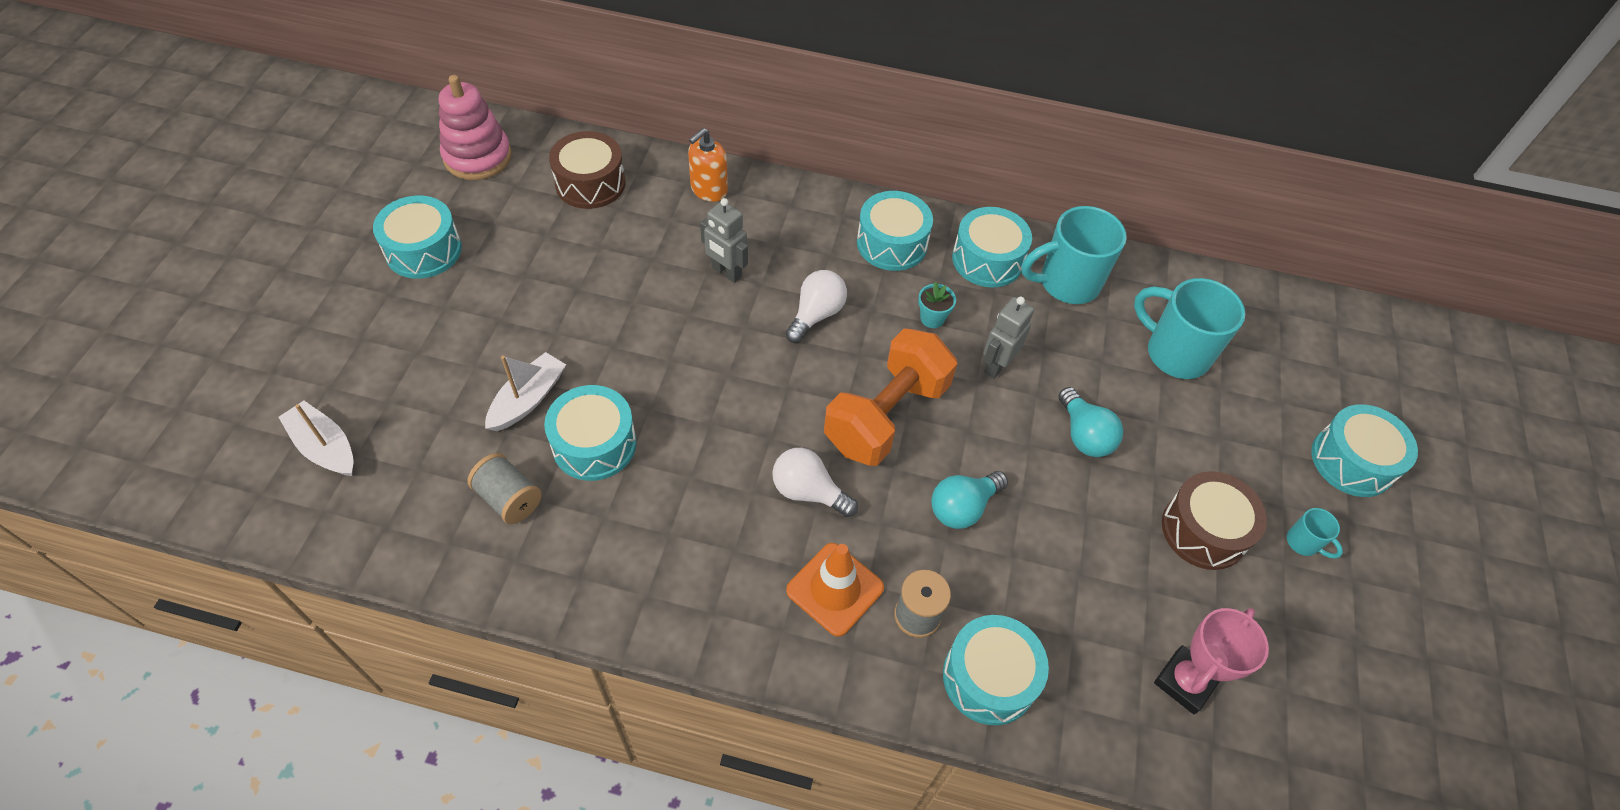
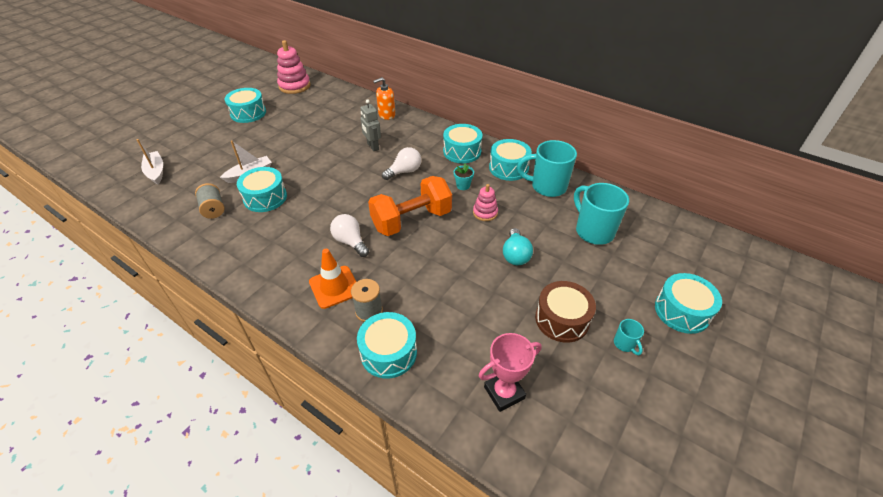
camera: 25 degrees right, 10 degrees down
(590, 183) = (335, 103): brown drum -> none
(962, 507) = (426, 270): turquoise light bulb -> none
(996, 365) = (485, 213): grey robot -> pink stacking toy

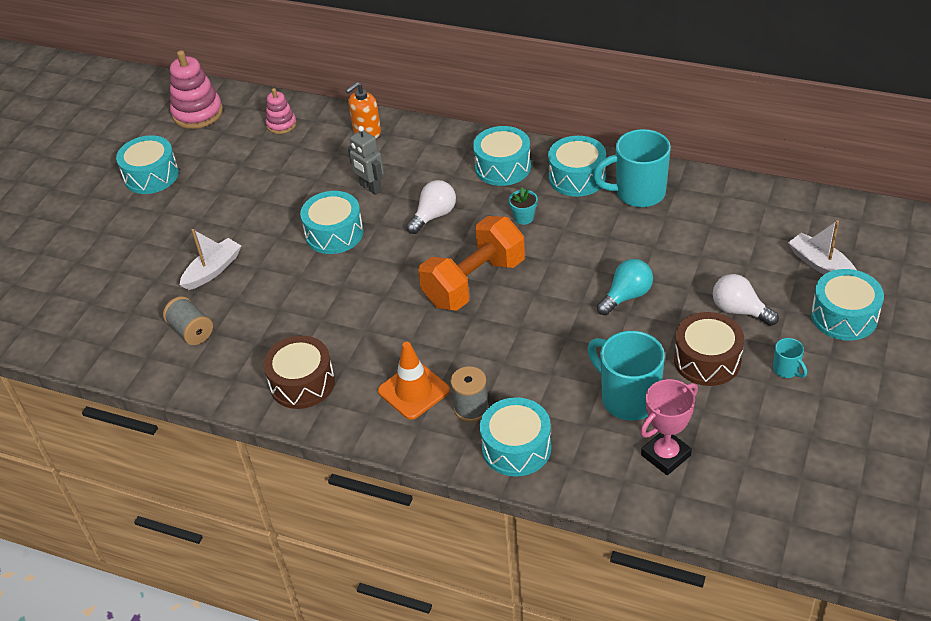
camera: 10 degrees left, 0 degrees up
(156, 172) = (70, 298): white boat -> white boat (821, 264)
(262, 261) = (302, 383): none -> brown drum
(265, 198) = (255, 298): turquoise drum -> turquoise drum (334, 233)
(350, 242) = (406, 330): white light bulb -> white light bulb (739, 310)
(485, 213) = (568, 249): pink stacking toy -> pink stacking toy (281, 124)
(515, 255) = (626, 296): turquoise light bulb -> turquoise light bulb turned 120 degrees counterclockwise
(593, 231) = (715, 241): turquoise mug -> turquoise mug (628, 398)

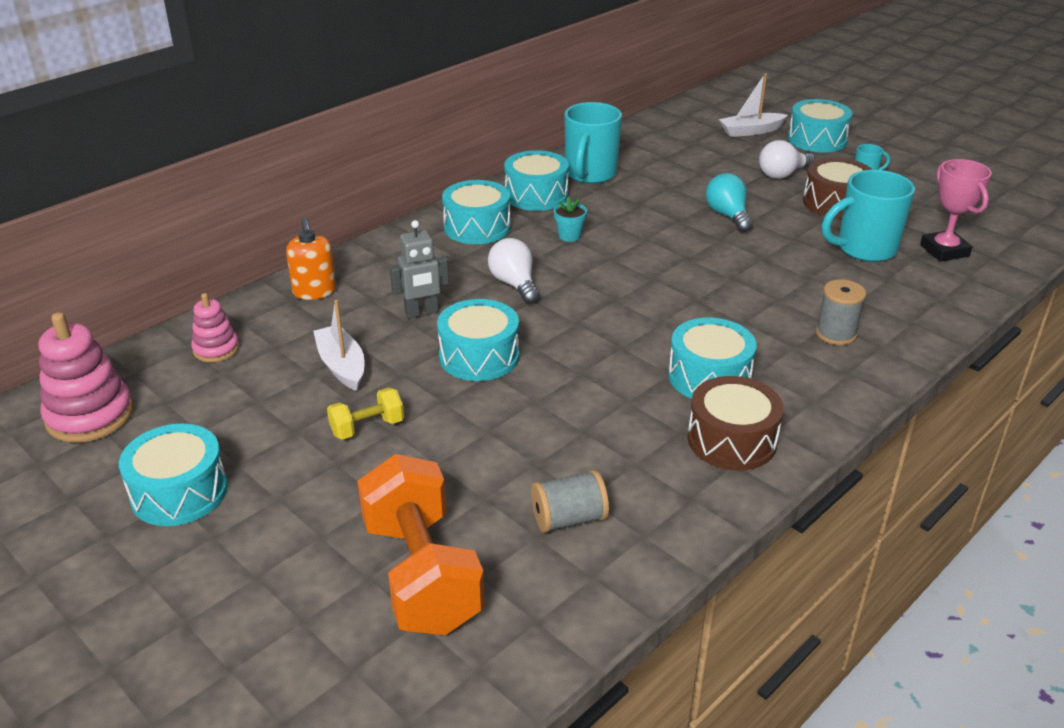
camera: 70 degrees left, 10 degrees down
(213, 270) = (458, 472): white boat -> white boat (342, 365)
(237, 217) = (367, 427): none -> yellow dumbbell
(413, 391) = (790, 363): orange traffic cone -> none
(474, 282) = (645, 286): orange dumbbell -> orange dumbbell (422, 574)
(516, 448) = (904, 321): turquoise drum -> turquoise drum (709, 377)

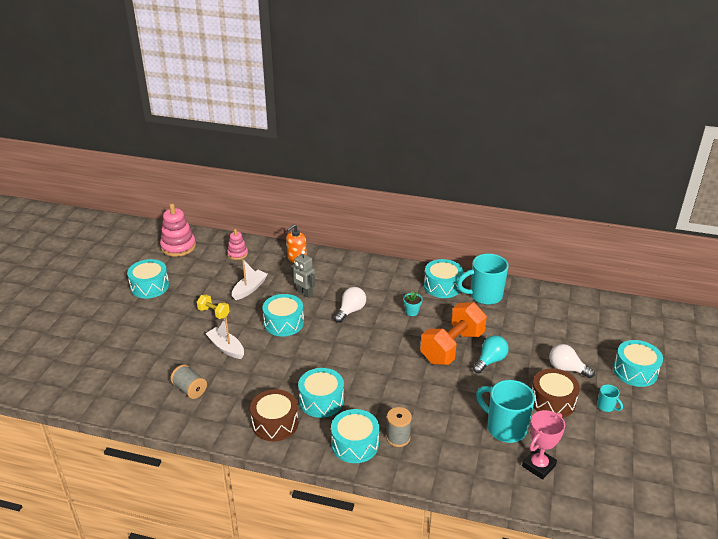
camera: 60 degrees right, 0 degrees up
(422, 574) = (137, 362): orange dumbbell -> orange dumbbell (452, 347)
(477, 227) = (392, 280): turquoise drum -> turquoise drum (355, 444)
(750, 131) = (612, 339): white boat -> white boat (226, 348)

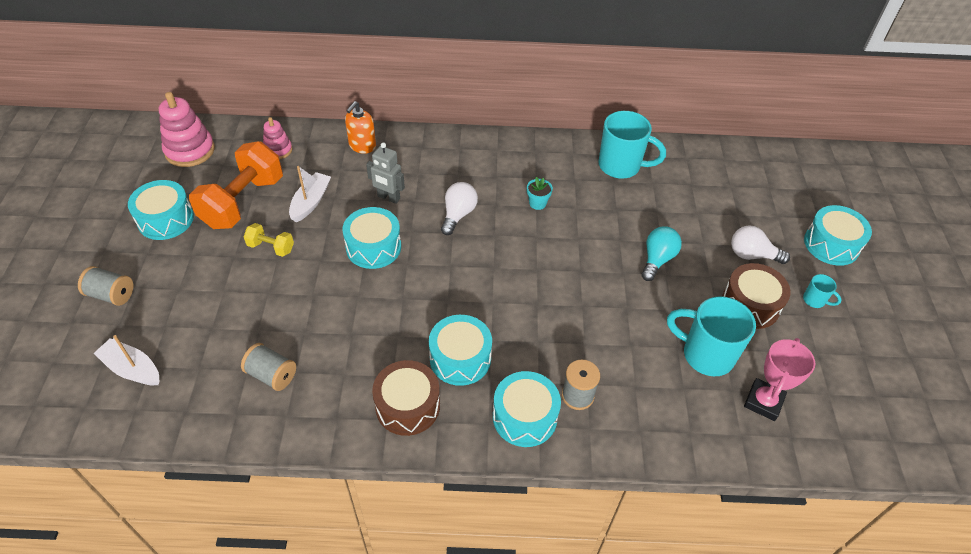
camera: 15 degrees left, 15 degrees up
(102, 326) = (111, 295): none -> grey spool
(226, 348) = (304, 299): white boat -> white boat (132, 369)
(442, 286) = (564, 160): turquoise drum -> none
(452, 347) = (604, 248): orange dumbbell -> orange dumbbell (243, 202)
(484, 296) = (621, 166): turquoise mug -> turquoise mug turned 135 degrees counterclockwise

